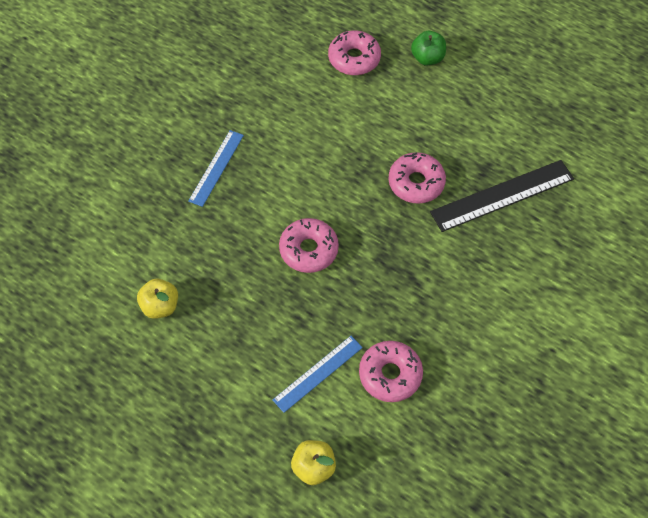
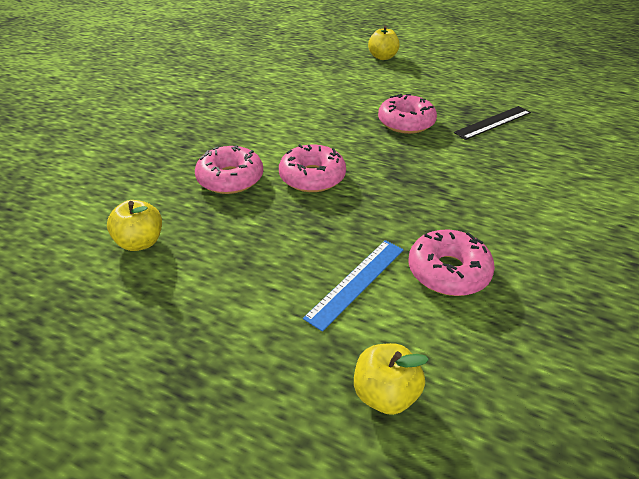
camera: 10 degrees left, 20 degrees down
(216, 167) = (200, 131): blue ruler -> none
(354, 58) = (319, 62): pink donut -> pink donut (230, 178)
(427, 58) = (382, 57): green apple -> yellow apple
(502, 195) = (493, 122): black ruler -> black ruler, size x0.63

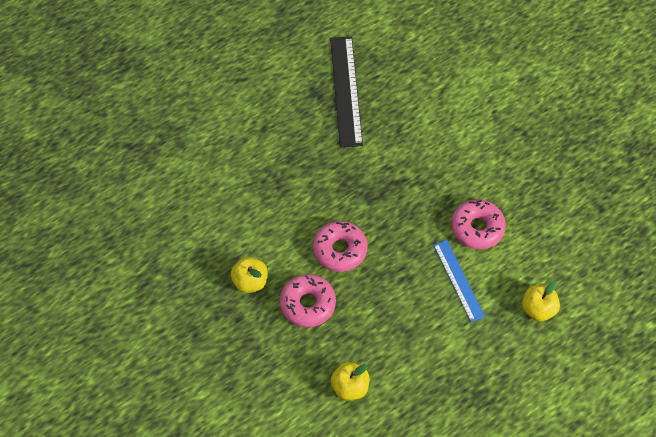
camera: 60 degrees left, 20 degrees up
(382, 57) = (181, 92): yellow apple -> yellow apple (250, 281)
(406, 122) = (307, 147): pink donut -> none
(493, 122) = (345, 91): black ruler -> black ruler, size x1.59

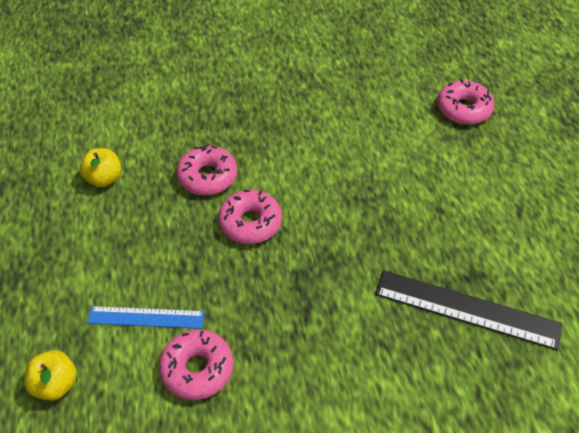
camera: 115 degrees right, 10 degrees down
(139, 141) = (463, 109): none -> pink donut
(250, 281) = (259, 143): yellow apple -> none

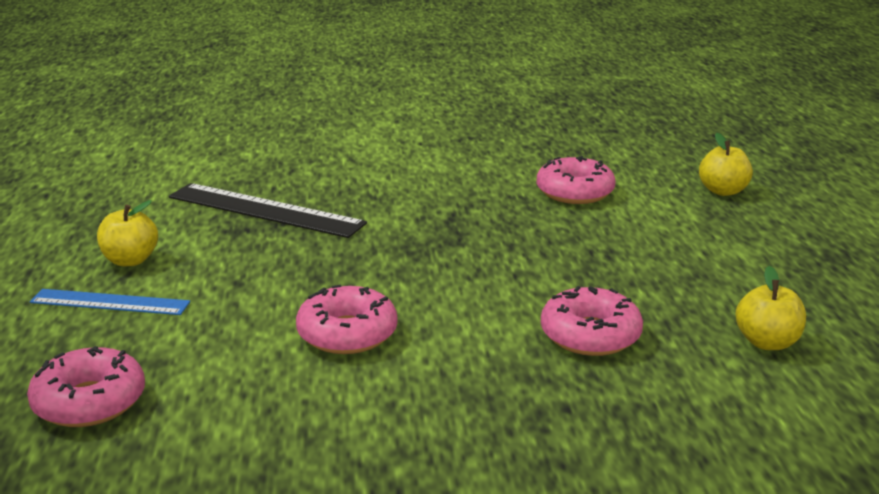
camera: 175 degrees left, 25 degrees down
(146, 317) = (642, 222): blue ruler -> blue ruler (110, 302)
(250, 223) = (518, 284): pink donut -> pink donut (347, 334)
(528, 228) = (130, 260): none -> yellow apple

